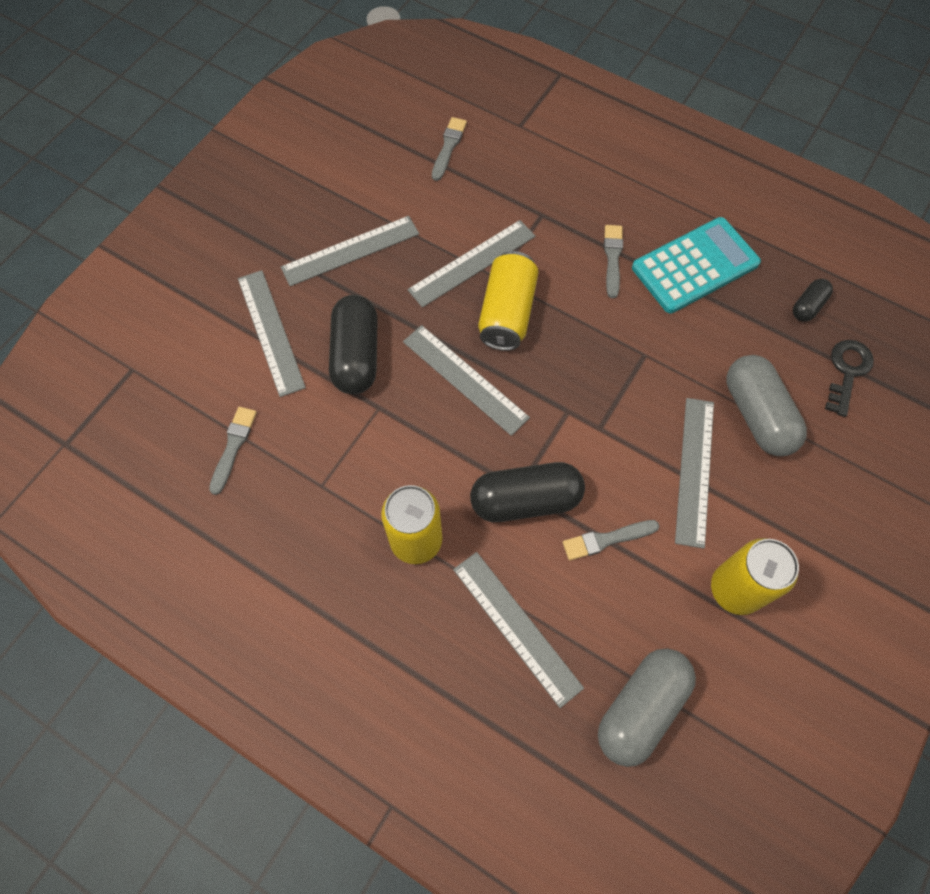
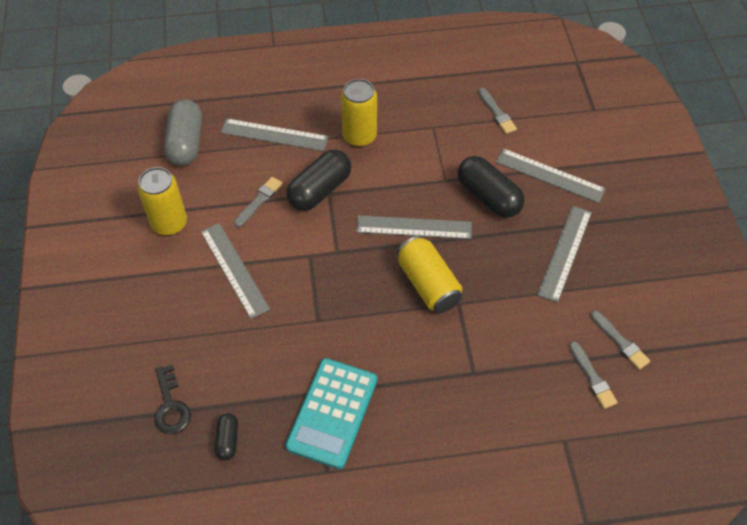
camera: 140 degrees right, 10 degrees down
(472, 263) = (483, 301): grey ruler -> none
(612, 258) = (394, 374): grey brush -> grey brush (620, 341)
(757, 415) = (216, 331): grey capsule -> none

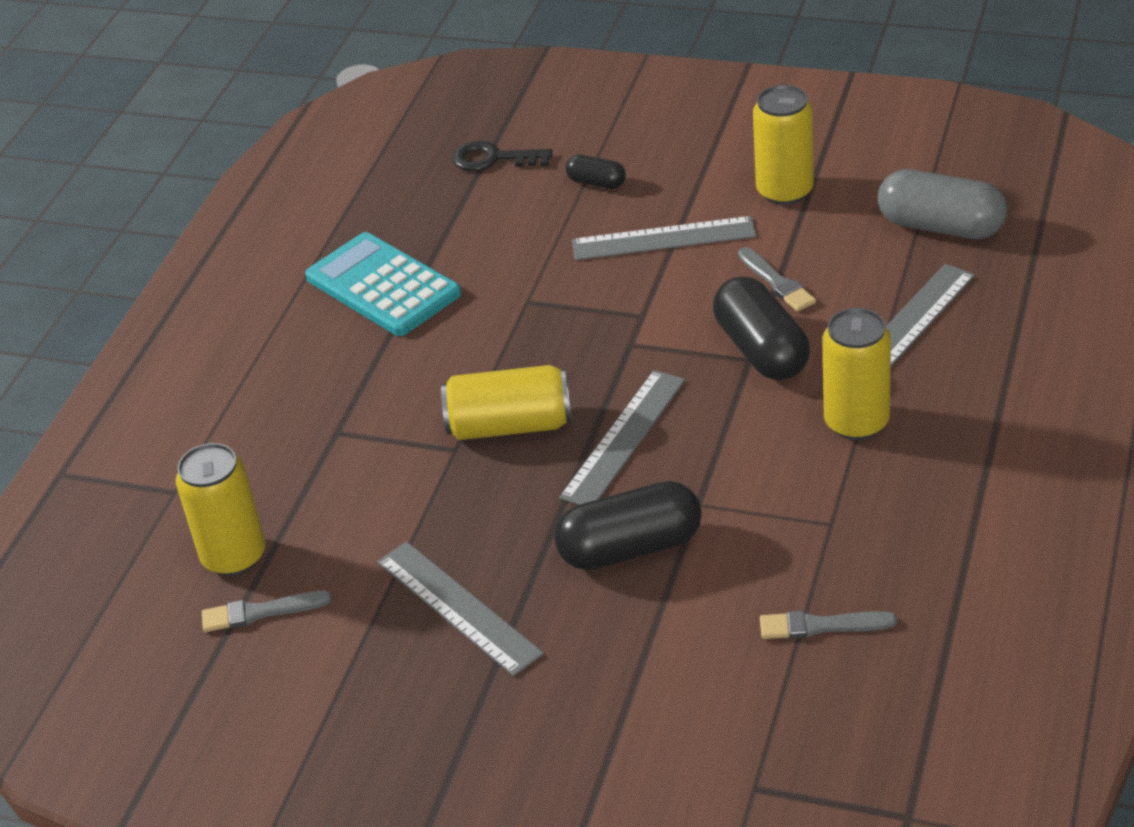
camera: 120 degrees right, 15 degrees down
(228, 440) = (414, 196): black capsule -> black capsule (596, 183)
(549, 175) = (628, 649): grey ruler -> none
(592, 377) = (234, 556): grey brush -> yellow can

